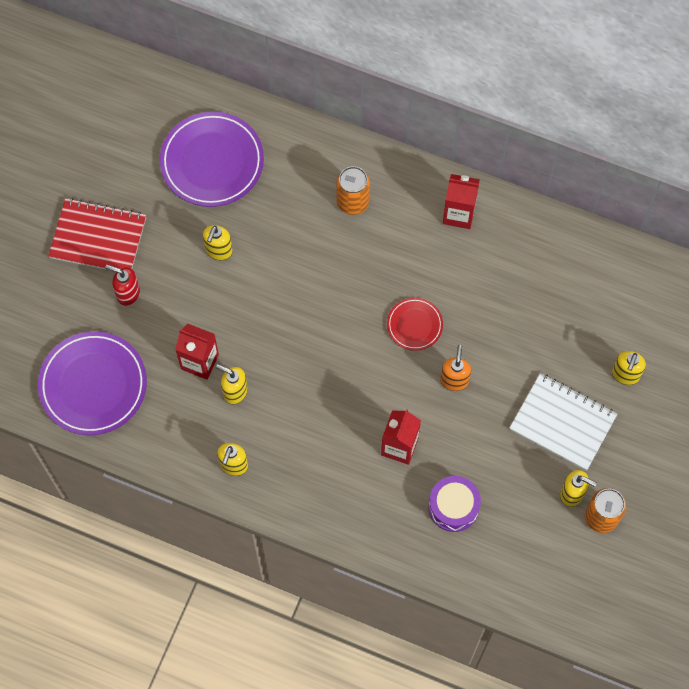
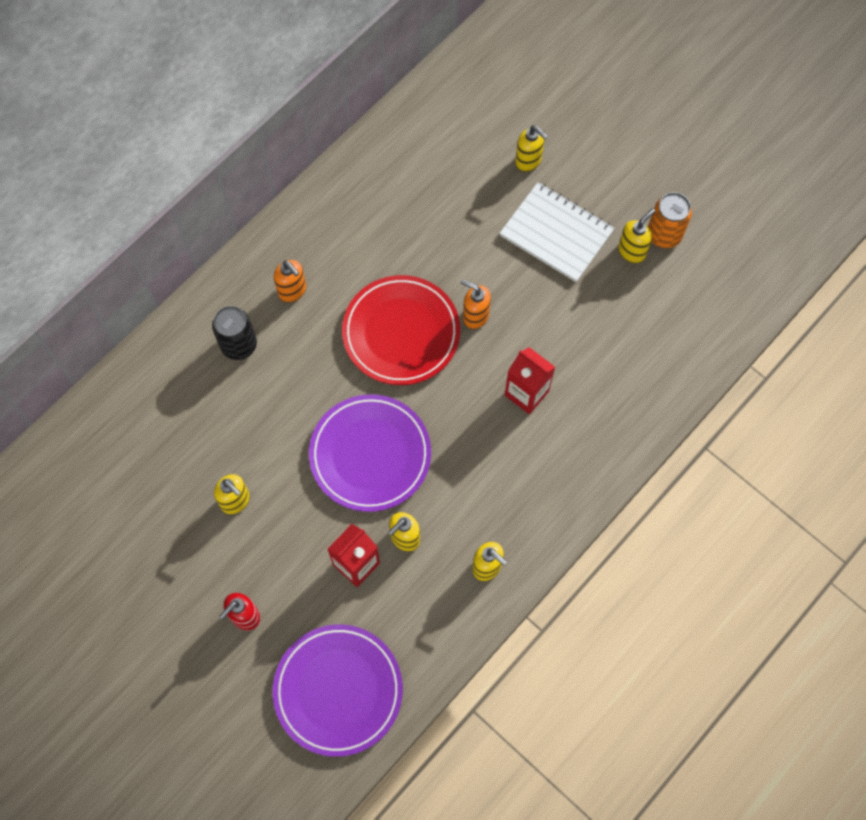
camera: 70 degrees left, 0 degrees up
(98, 237) = (162, 628): red notebook -> none
(212, 162) = (127, 473): purple plate -> purple plate (370, 455)
(352, 202) = (239, 345): orange can -> black can
(414, 325) = (401, 333): red plate -> red plate, size x1.91
(417, 225) = (292, 291): none -> orange soap dispenser
(453, 507) = (608, 364): purple drum -> none
(458, 214) = (297, 248): red carton -> none
(562, 422) = (556, 233): white notebook -> white notebook turned 75 degrees clockwise

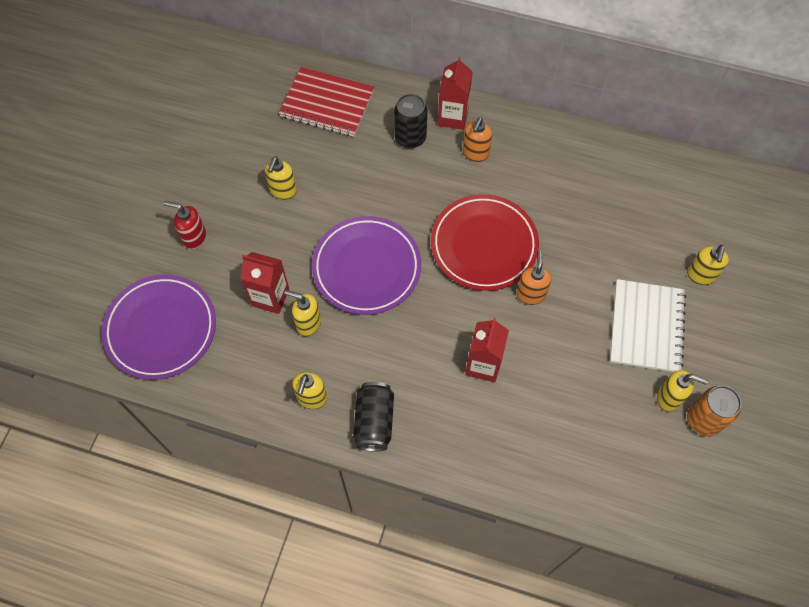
camera: 65 degrees right, 5 degrees down
(148, 410) = (327, 104): none -> red notebook
(236, 292) = (453, 117): none -> red carton
(538, 518) = (374, 421): none -> black can

